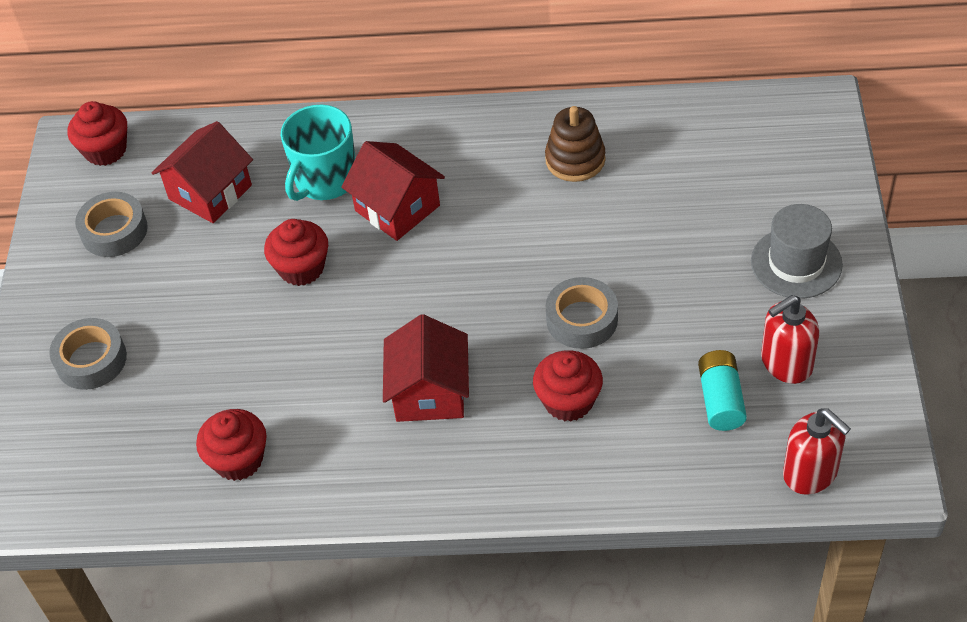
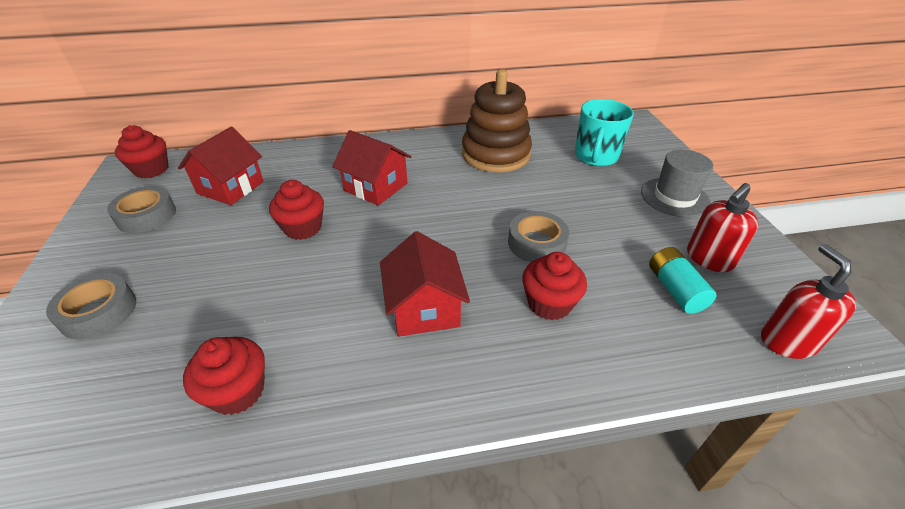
camera: 15 degrees left, 10 degrees down
(325, 180) = (319, 175): turquoise mug -> turquoise mug (596, 156)
(575, 160) = (495, 154): brown stacking toy -> brown stacking toy, size x1.67
(810, 473) = (787, 341): red soap dispenser -> red soap dispenser turned 135 degrees counterclockwise

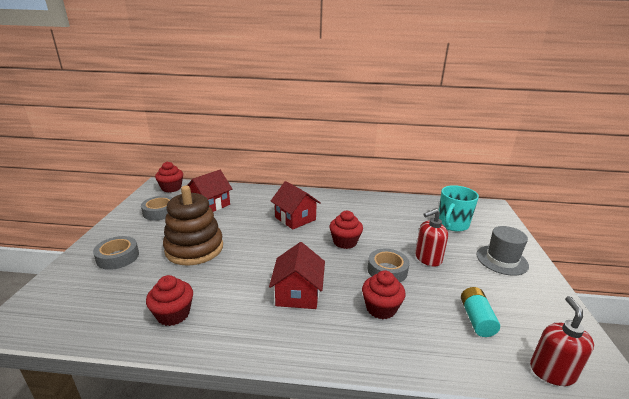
camera: 15 degrees right, 15 degrees down
(303, 228) = (242, 234): red cupcake -> red cupcake (345, 242)
(495, 154) = (381, 212): brown stacking toy -> brown stacking toy (194, 248)
(709, 259) = (512, 305): red soap dispenser -> red soap dispenser (428, 258)

